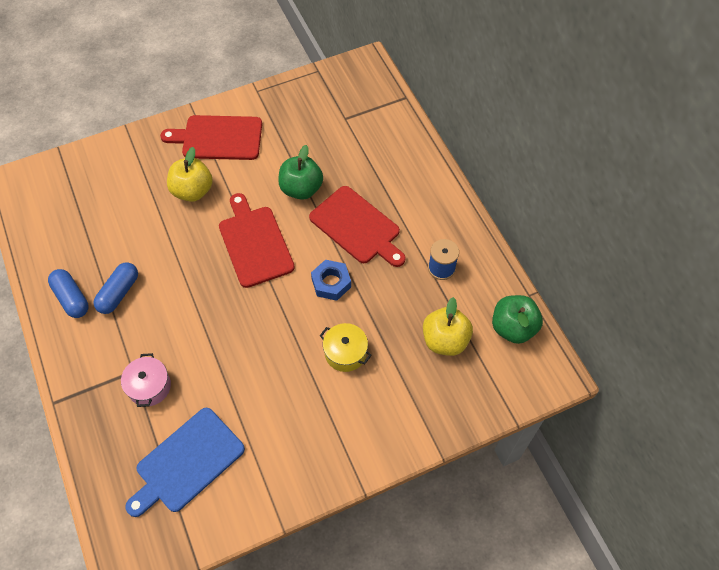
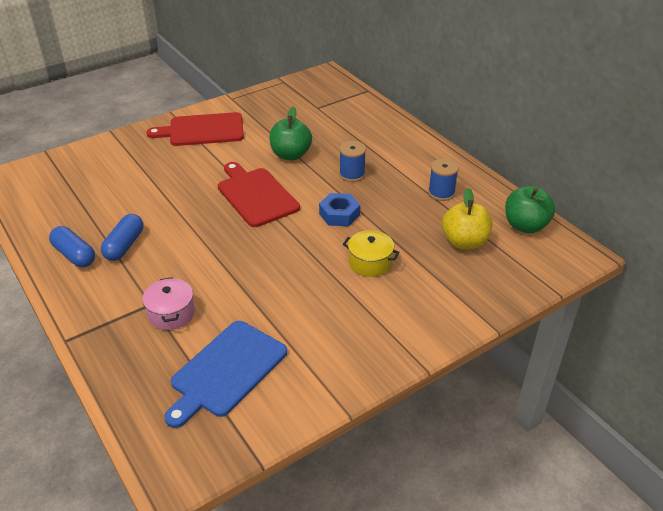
camera: 10 degrees left, 20 degrees down
(193, 191) = (186, 166): yellow apple -> none
(357, 227) = (352, 174): red cutting board -> blue spool

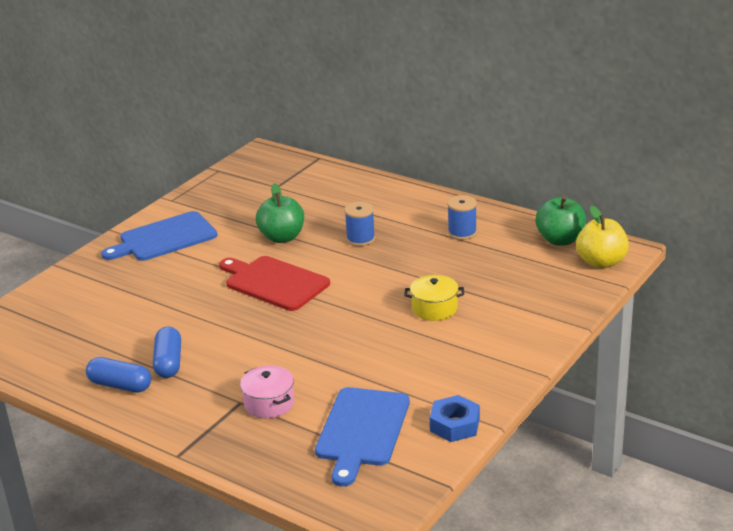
camera: 20 degrees left, 10 degrees down
(202, 130) = (164, 238): red cutting board -> blue cutting board
(339, 214) = (374, 277): blue nut -> blue nut (455, 425)
(464, 242) = (512, 268): yellow apple -> yellow apple (601, 262)

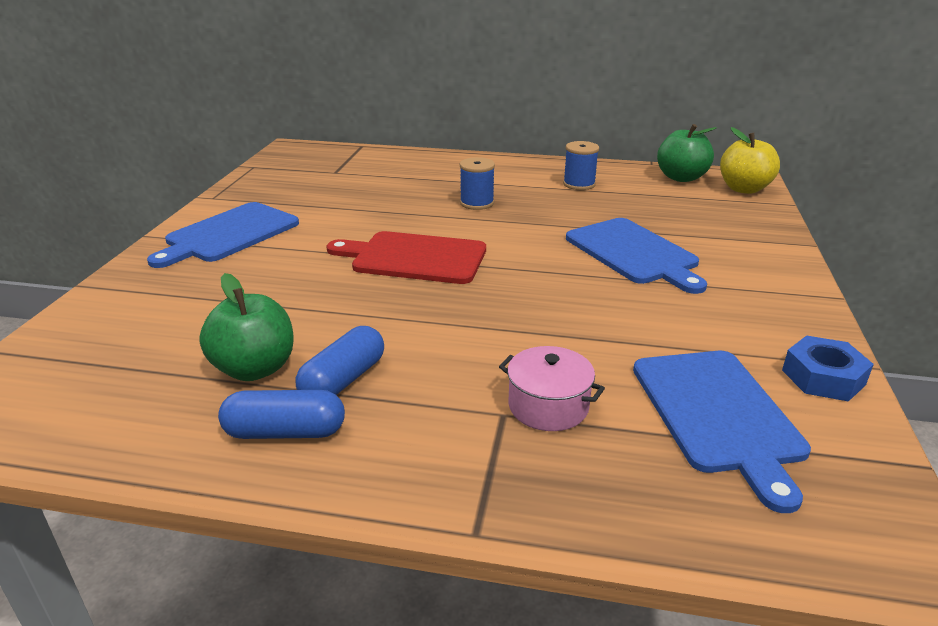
camera: 25 degrees left, 0 degrees up
(168, 362) = (343, 380): blue capsule -> blue capsule turned 60 degrees clockwise
(282, 237) = (383, 213): green apple -> green apple (255, 369)
(434, 308) = (634, 253): yellow pot -> blue cutting board

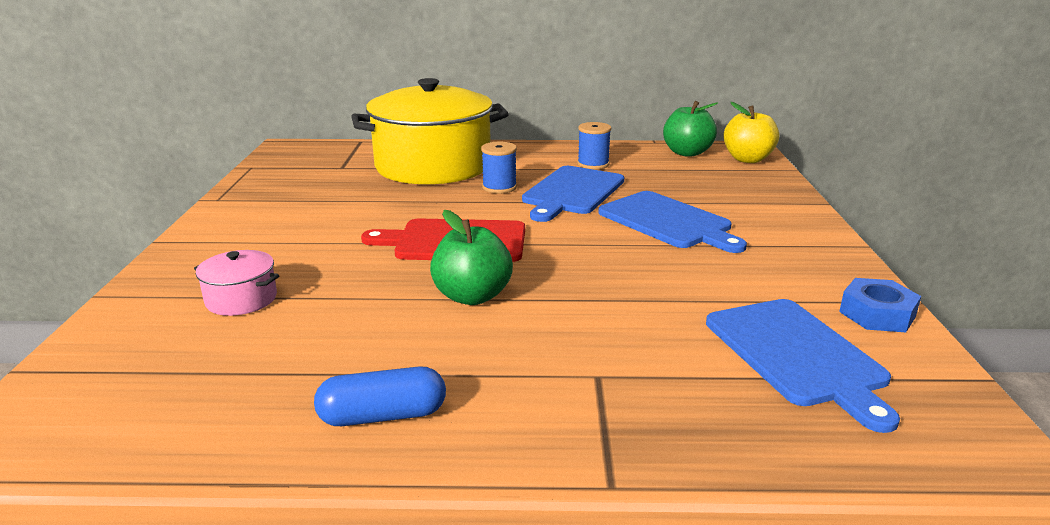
camera: 10 degrees left, 5 degrees down
(228, 234) = (249, 233): blue cutting board -> blue cutting board (572, 192)
(255, 369) = (327, 359): green apple -> green apple (472, 296)
(343, 380) = (425, 361): blue capsule -> none
(420, 176) = (433, 166): none -> yellow pot
(548, 406) = (638, 364): pink pot -> pink pot (241, 299)

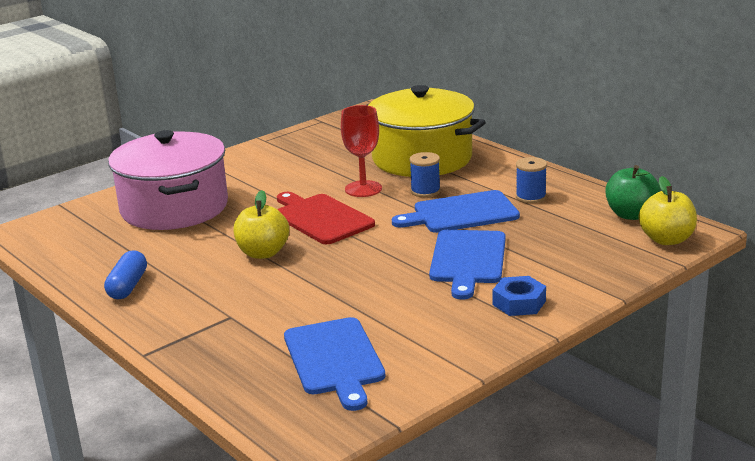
camera: 50 degrees right, 0 degrees up
(241, 299) = (174, 208): pink pot -> pink pot, size x2.49
(383, 415) = (128, 286): blue capsule -> blue capsule turned 60 degrees clockwise
(436, 204) = (363, 189): none -> red goblet
(472, 296) = (263, 253): green apple -> yellow apple
(797, 355) = (334, 360): blue cutting board -> blue cutting board turned 45 degrees counterclockwise
(877, 314) = (433, 369): blue nut -> blue nut (519, 303)

